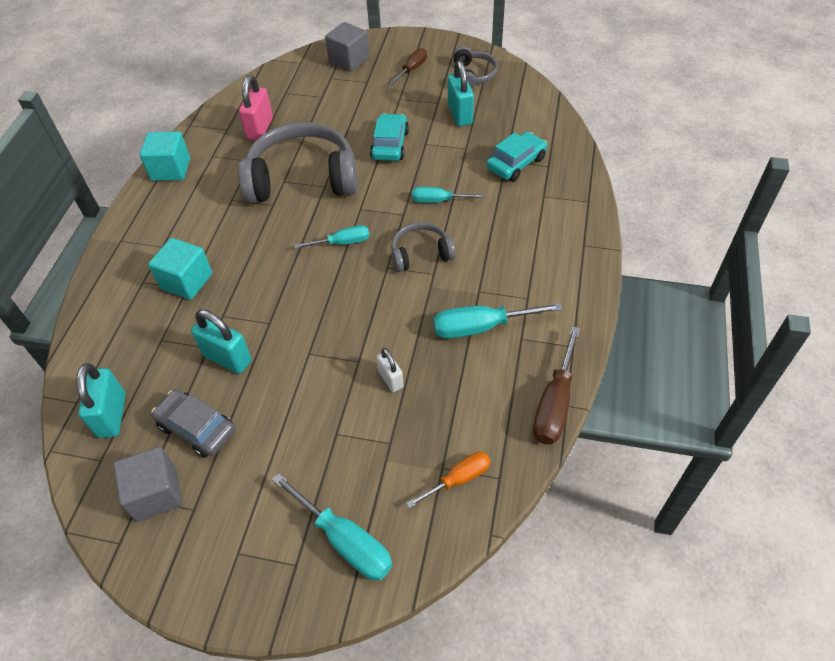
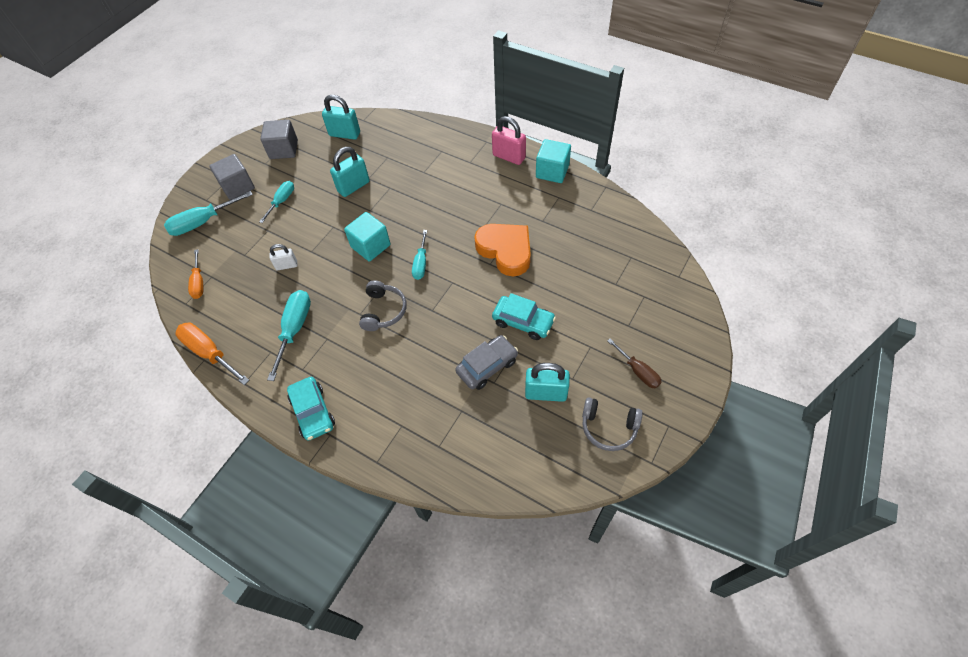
camera: 110 degrees right, 5 degrees up
(187, 281) = (430, 172): turquoise cube -> turquoise cube (370, 246)
(197, 428) = (313, 168): grey car -> grey car (487, 366)
(260, 129) = (583, 231): pink padlock -> pink padlock (509, 156)
(302, 178) = (505, 251): grey headphones -> orange heart
(349, 60) = (671, 318): grey cube -> grey cube (237, 187)
(438, 200) = (435, 339): turquoise screwdriver -> turquoise screwdriver (282, 201)
(516, 163) = (454, 418): turquoise car -> turquoise car (313, 412)
(554, 404) = (209, 353): brown screwdriver -> orange screwdriver

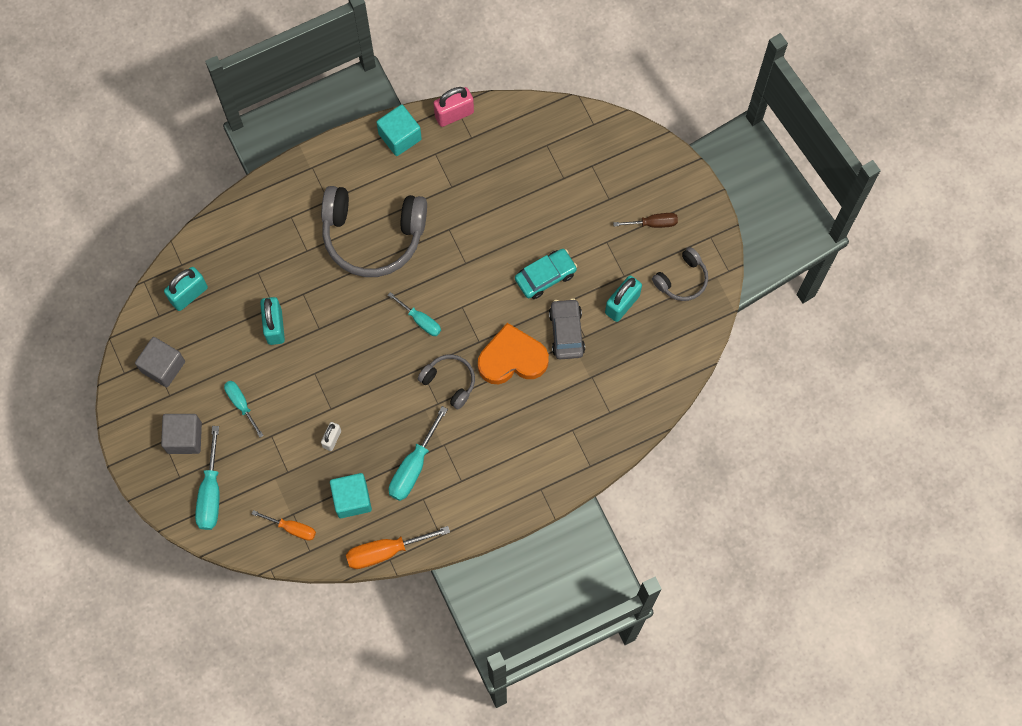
camera: 60 degrees left, 15 degrees up
(295, 329) = (413, 466): turquoise screwdriver -> turquoise screwdriver turned 105 degrees counterclockwise
(313, 412) = (510, 492): turquoise car -> none
(370, 246) = (366, 352): turquoise cube -> turquoise cube (352, 499)
(465, 199) = (373, 235): none -> grey headphones
(505, 251) = (461, 240): orange heart -> orange heart (512, 358)
(509, 156) = (349, 161): pink padlock -> pink padlock (454, 114)

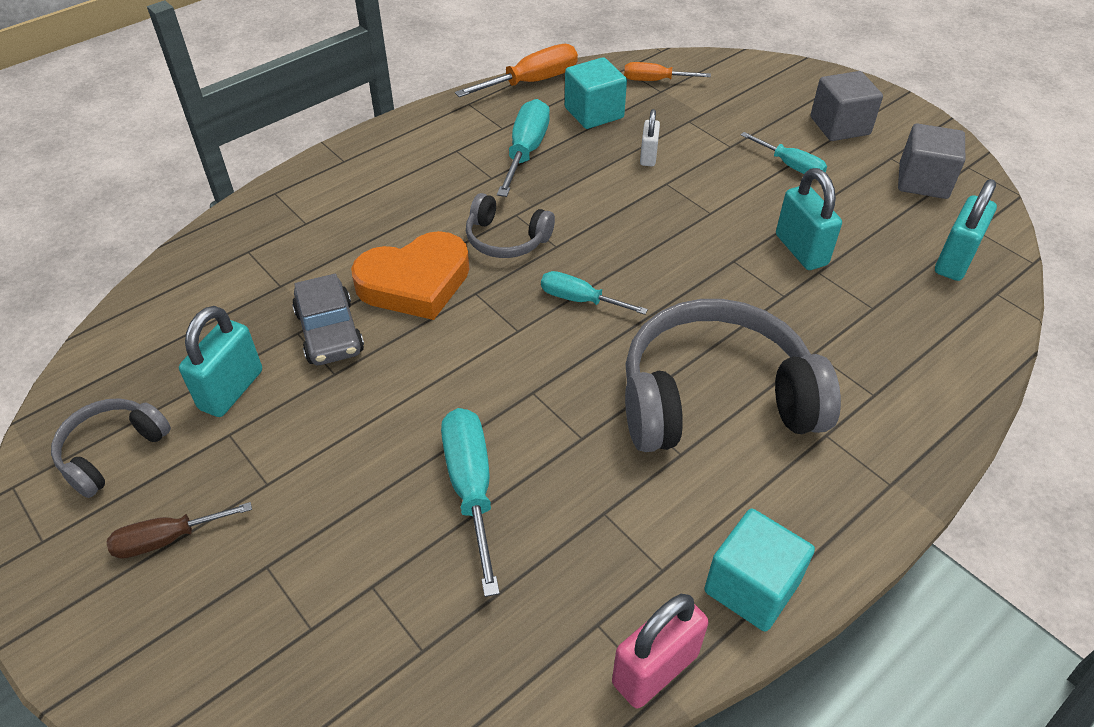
camera: 165 degrees right, 25 degrees down
(211, 493) = (771, 90): turquoise screwdriver -> turquoise screwdriver (471, 488)
(545, 276) = (380, 402): turquoise car -> none

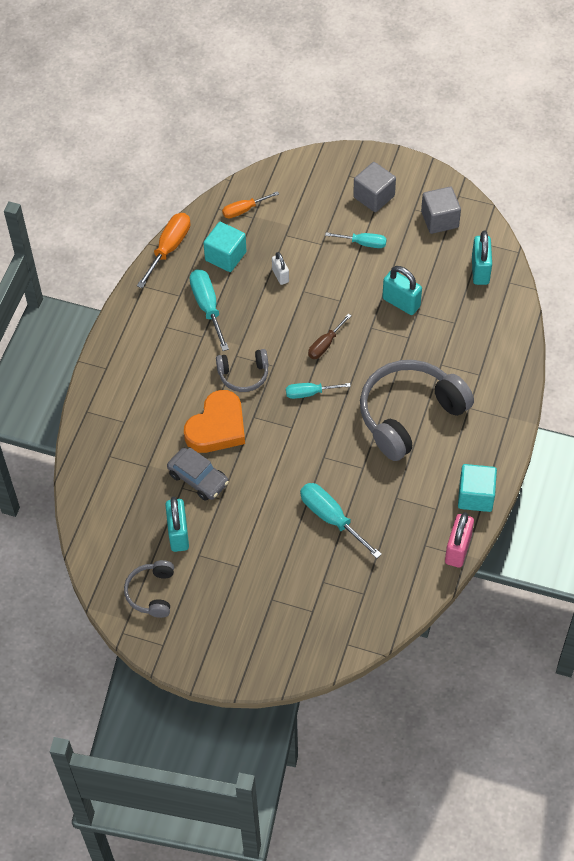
camera: 30 degrees left, 10 degrees up
(167, 539) = (218, 613): brown screwdriver -> brown screwdriver (325, 344)

